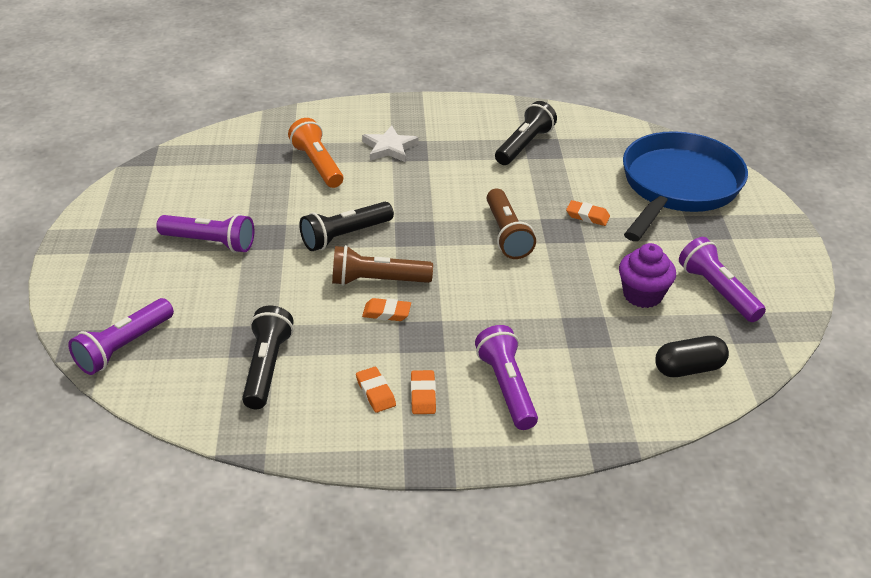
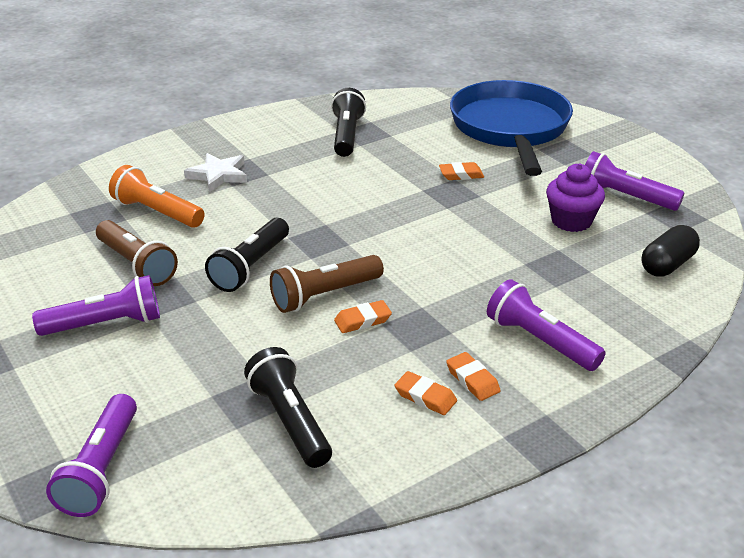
camera: 30 degrees left, 5 degrees down
(507, 234) = (406, 213): brown flashlight -> brown flashlight (137, 265)

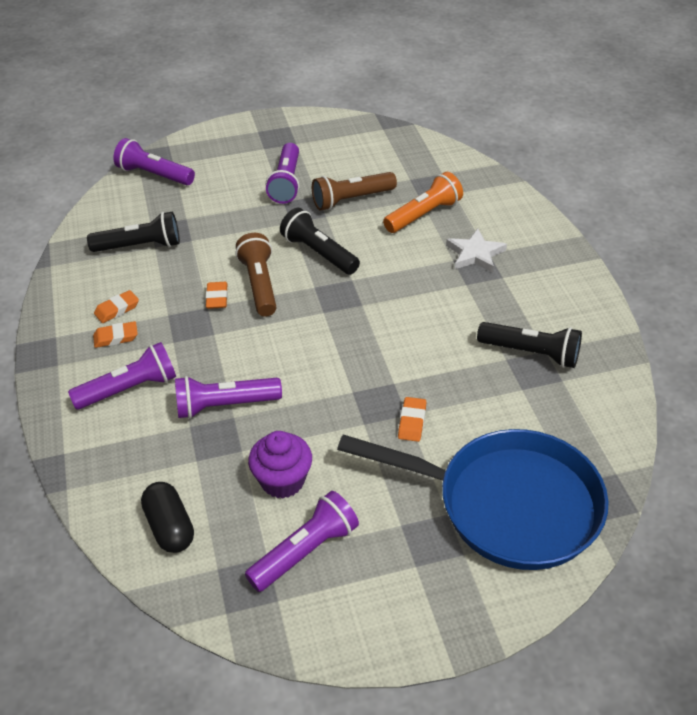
camera: 110 degrees right, 10 degrees up
(515, 272) = (224, 405): none -> purple flashlight

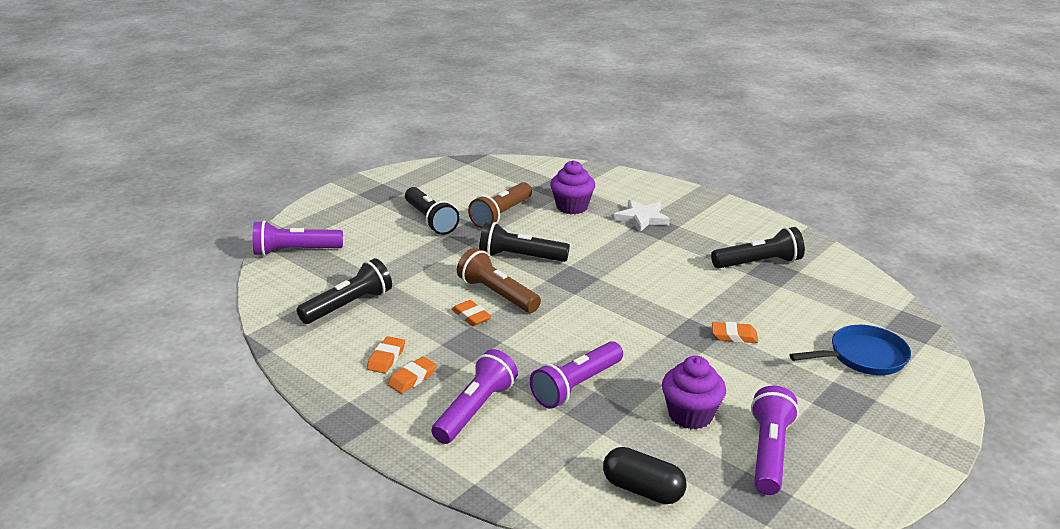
camera: 35 degrees left, 15 degrees down
(286, 183) = (430, 220): purple flashlight -> black flashlight
(412, 422) = (734, 336): orange eraser -> orange eraser turned 60 degrees counterclockwise
(424, 215) = (572, 207): orange flashlight -> purple cupcake
(508, 505) = (863, 357): blue pan -> blue pan, size x0.52

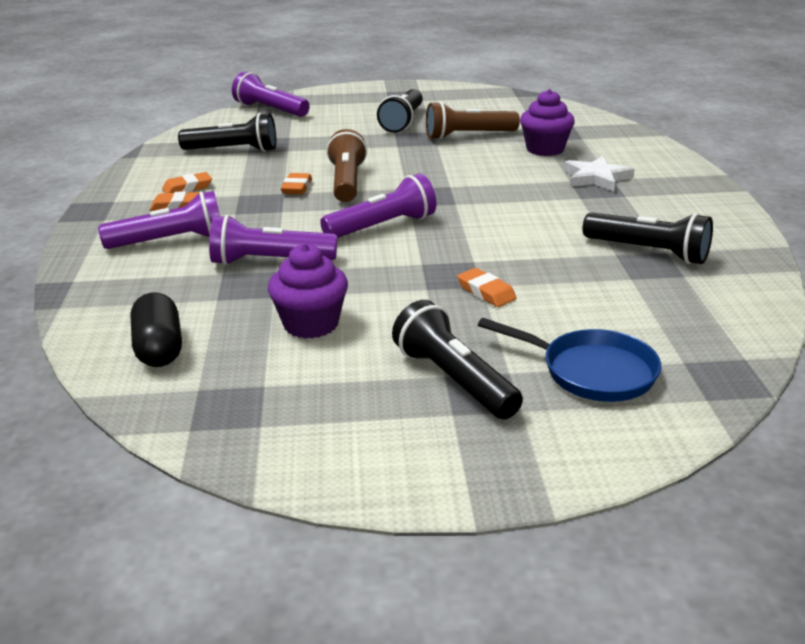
camera: 45 degrees right, 0 degrees up
(520, 257) = (420, 166): black flashlight -> black flashlight (454, 380)
(769, 452) = (314, 386): purple flashlight -> purple flashlight (383, 226)

